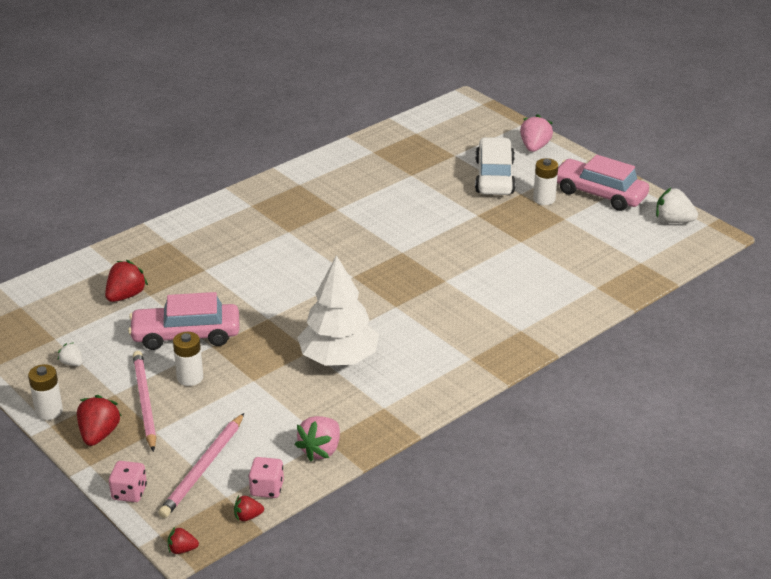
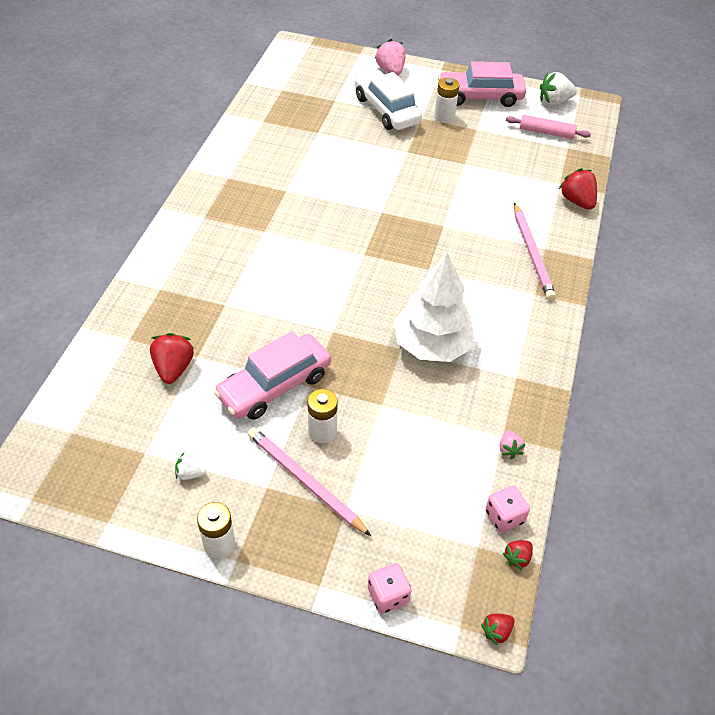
camera: 35 degrees left, 15 degrees up
(99, 434) = (295, 544): red strawberry -> red strawberry (577, 201)
(203, 468) = (429, 527): pink pencil -> pink pencil (532, 253)
(321, 450) = (509, 449): pink strawberry -> pink strawberry, size x0.55
(633, 243) = (546, 132): none -> pink rolling pin

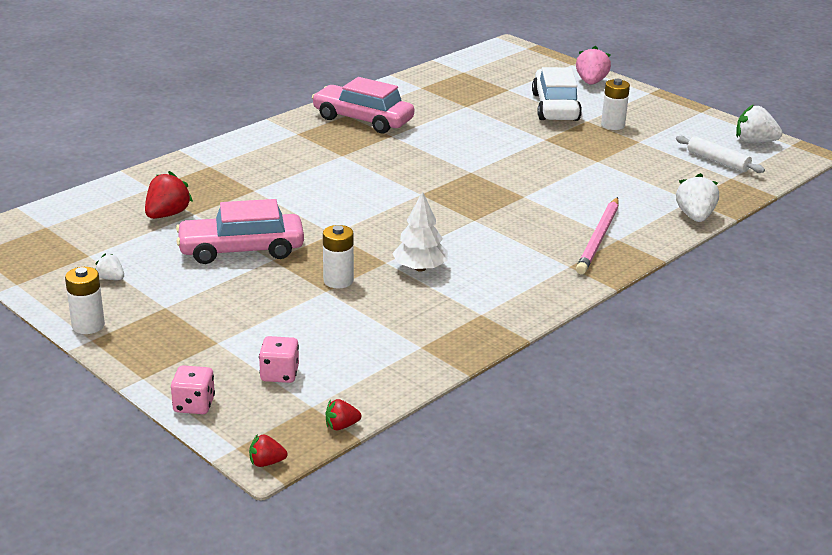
camera: 30 degrees right, 20 degrees down
(305, 481) = (201, 314): pink pencil -> none
(322, 431) = (251, 290): white battery -> white battery (338, 281)
(432, 344) = (420, 268): white tree -> white tree, size x0.60
(480, 97) = (670, 120): pink car -> pink car (363, 120)
(504, 517) = (360, 396): pink dice -> pink dice (279, 374)
(509, 449) = (416, 357): pink strawberry -> none
(546, 132) = (718, 161): pink rolling pin -> white rolling pin
(577, 201) = (695, 216): red strawberry -> white strawberry

